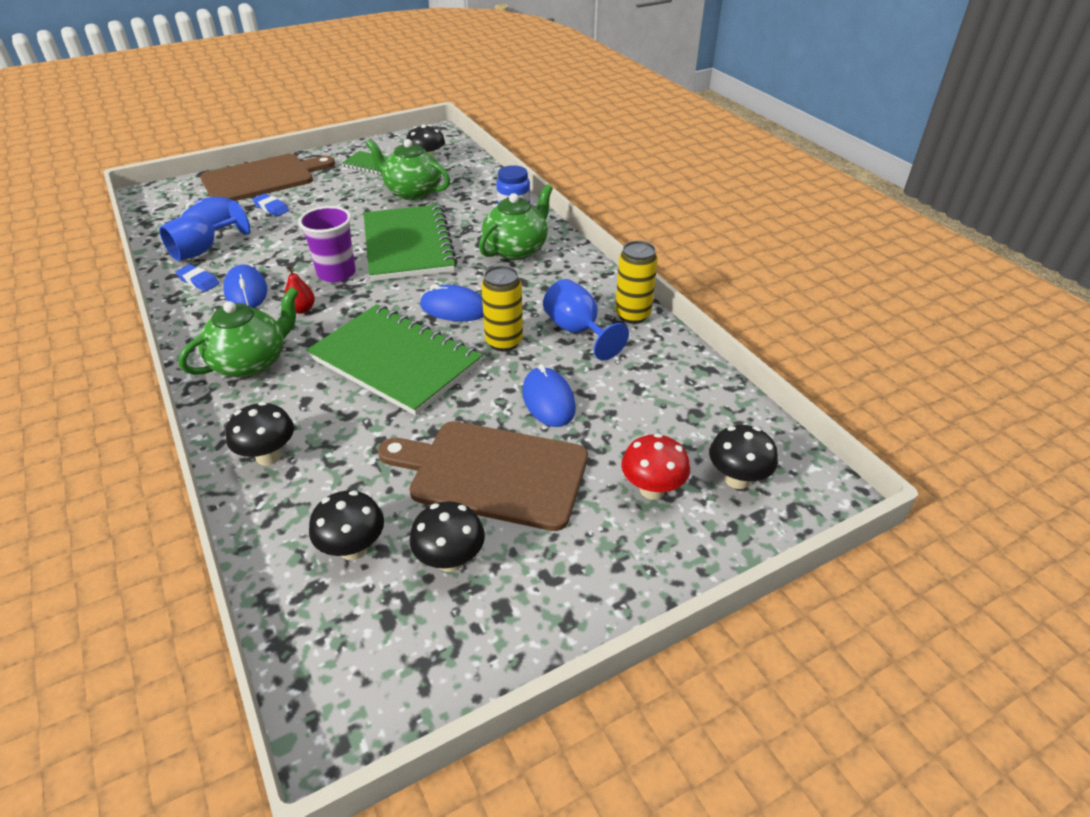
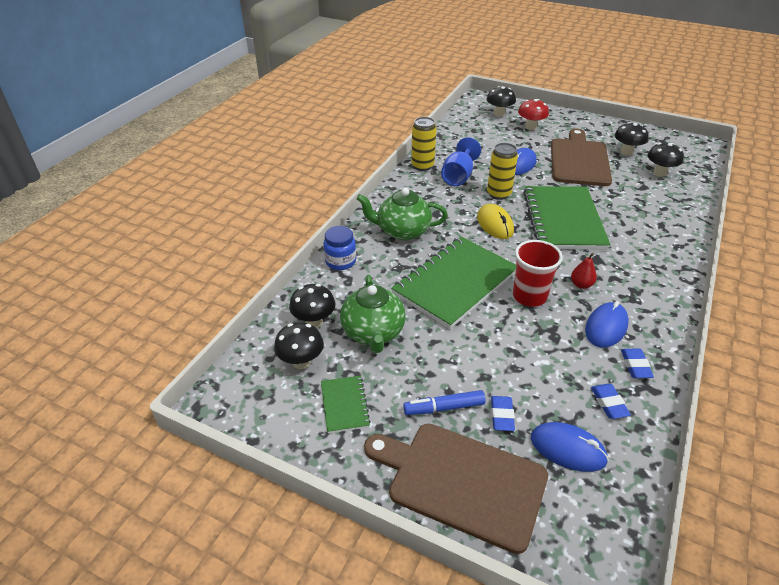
camera: 125 degrees left, 0 degrees up
(202, 250) = (609, 403): blue goblet -> blue eraser
(251, 362) = (643, 270): green teapot -> none
(268, 456) = (670, 220): black mushroom -> black mushroom (314, 321)
(312, 192) = (444, 407): none -> blue marker
(336, 273) = (529, 296): purple cup -> red cup
(454, 308) = (495, 224): blue mouse -> yellow mouse
(492, 473) = (579, 160): brown cutting board -> brown cutting board turned 150 degrees counterclockwise

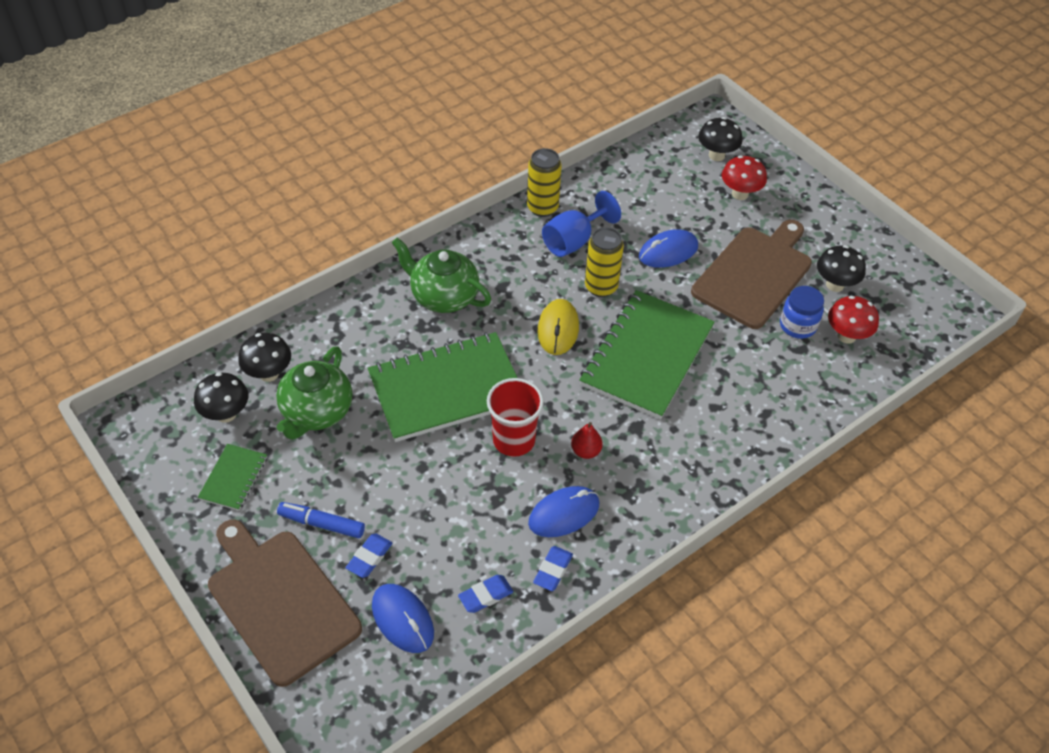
camera: 25 degrees right, 10 degrees up
(340, 261) = (347, 310): blue jar -> blue jar (797, 326)
(609, 403) = (485, 595): blue eraser -> blue eraser turned 45 degrees clockwise
(659, 173) = (846, 336): black mushroom -> red mushroom

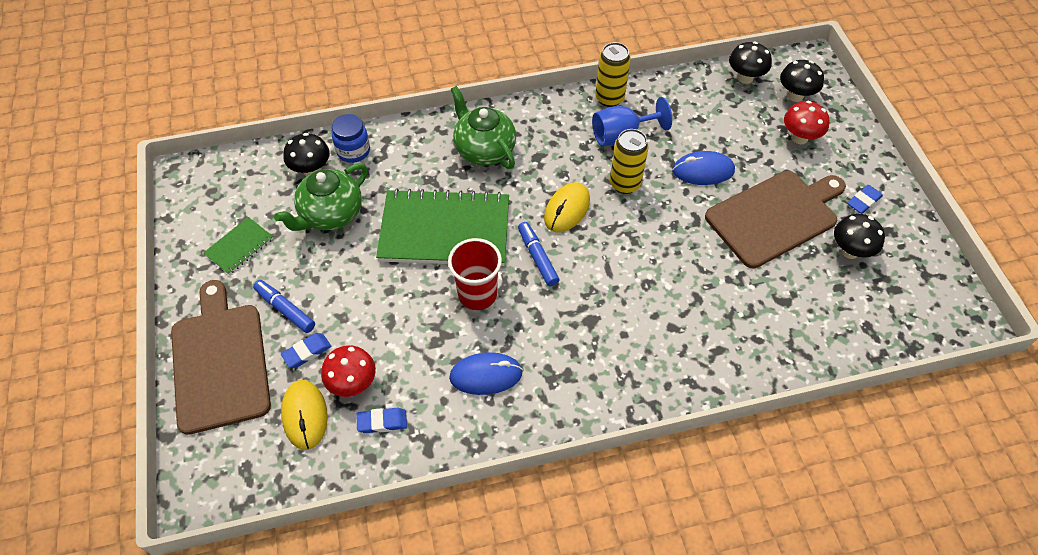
camera: 25 degrees right, 5 degrees up
(226, 414) = (262, 192): black mushroom -> black mushroom (745, 78)
(402, 619) = (305, 415): blue mouse -> yellow mouse
(553, 570) = (450, 422): blue eraser -> blue eraser (863, 201)
(554, 384) = (537, 257): none -> blue marker
(585, 451) = (534, 326): red pear -> none
(646, 356) = (633, 259): green notebook -> none
(797, 326) = (792, 278): blue jar -> blue jar (353, 151)
(846, 336) = (836, 303): red mushroom -> red mushroom (353, 383)

